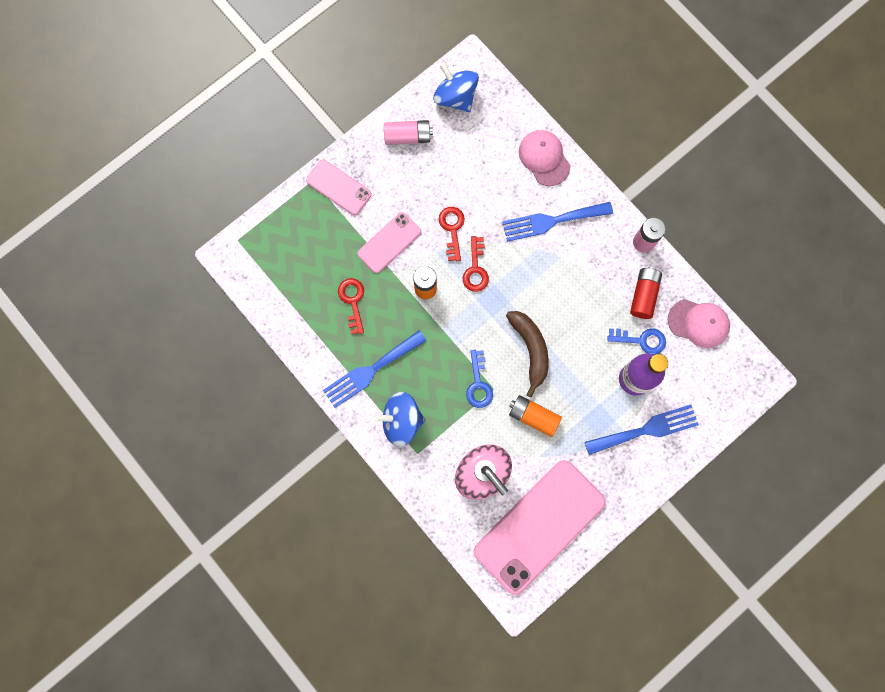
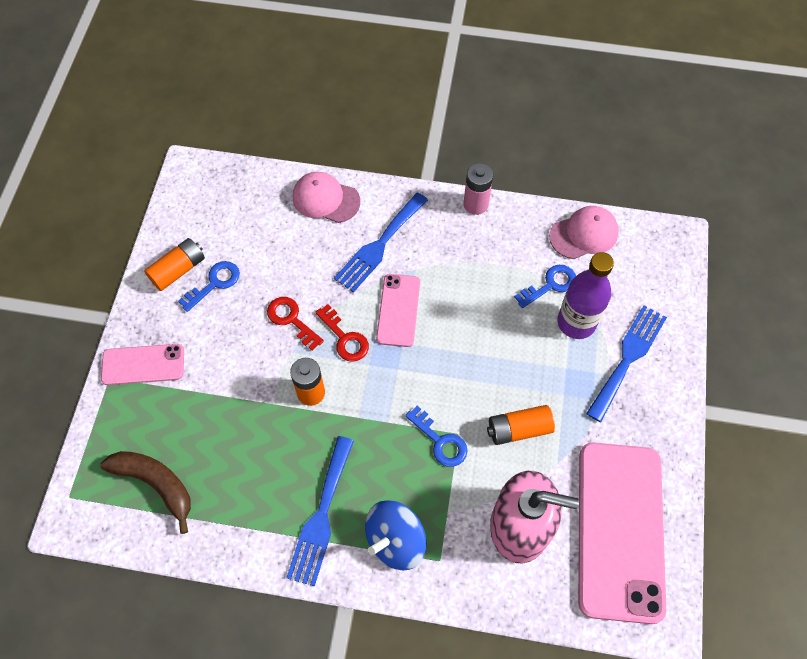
camera: 40 degrees left, 15 degrees down
(352, 301) = (246, 462): red key -> none
(389, 242) = (238, 377): pink phone -> pink phone (398, 310)
(408, 136) = (178, 270): pink battery -> orange battery
(423, 164) = (214, 283): none -> blue key
(455, 97) = (198, 206): blue spinning top -> none
(530, 349) = (460, 370): brown banana -> brown banana (156, 484)
(643, 295) = (517, 246): red battery -> none

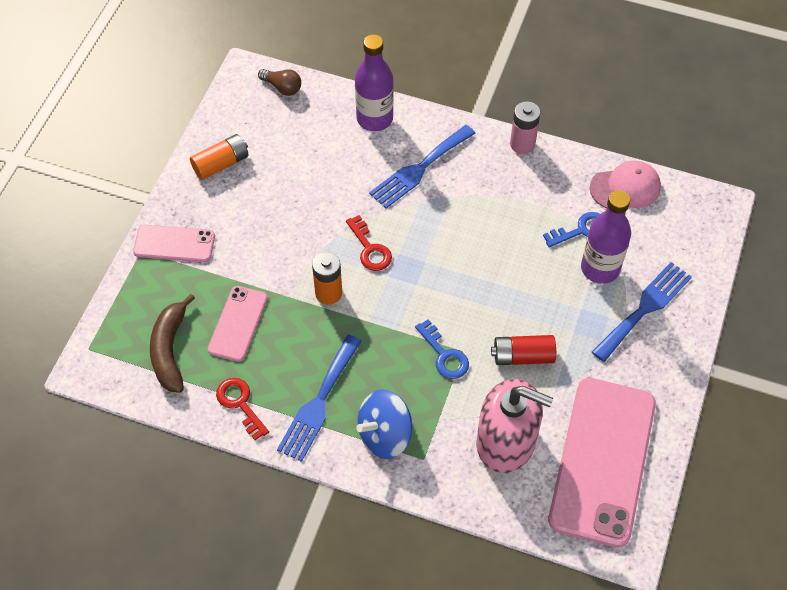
camera: 10 degrees right, 5 degrees down
(156, 484) = (170, 350): brown banana -> brown banana turned 135 degrees counterclockwise
(214, 283) = (253, 181): blue key -> none
(228, 180) = (282, 87): none -> brown light bulb
(291, 320) = (321, 225): red key -> red key (240, 404)
(325, 199) = (374, 119): pink cap -> purple bottle
(398, 310) = (426, 231): pink phone -> pink phone (238, 323)
(518, 429) = (522, 356): orange battery -> red battery

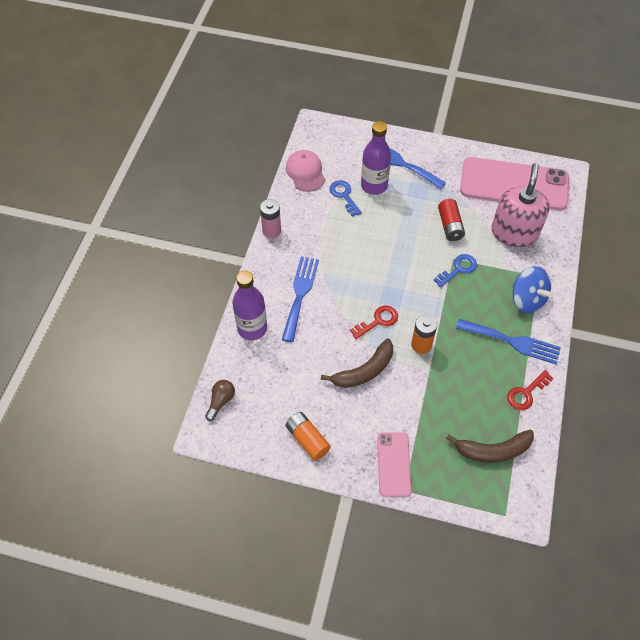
camera: 95 degrees left, 0 degrees up
(238, 323) = (459, 404): pink phone -> none
(300, 227) = (364, 371): none -> brown banana
(419, 169) = (300, 294): blue fork -> blue fork turned 120 degrees counterclockwise

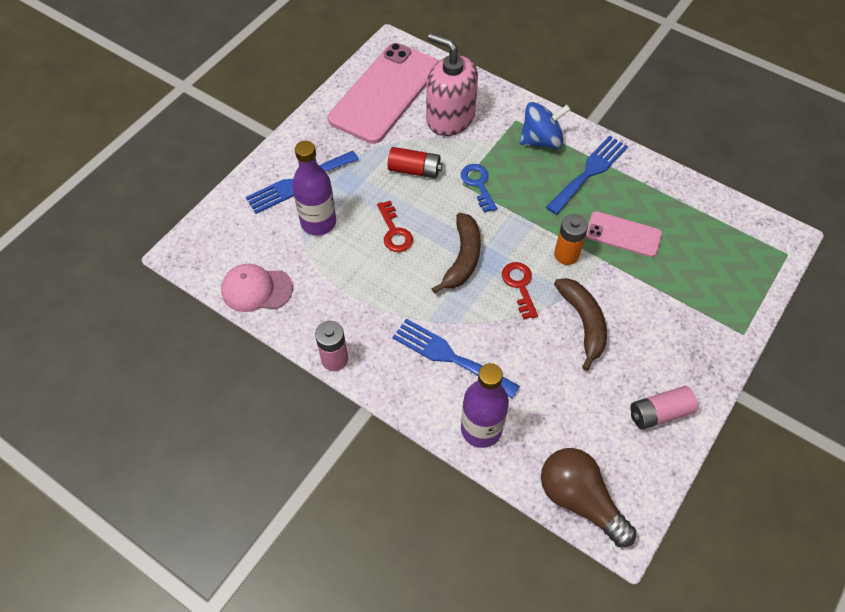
camera: 70 degrees left, 0 degrees up
(221, 401) = (580, 500): brown light bulb -> brown light bulb, size x1.87
(307, 439) = (659, 413): orange battery -> pink battery
(344, 196) = (318, 259): blue key -> none
(393, 464) = (710, 334): pink phone -> pink phone (623, 234)
(493, 450) = (713, 237): brown banana -> brown banana (463, 258)
(526, 393) = (654, 184): red key -> red key (394, 232)

